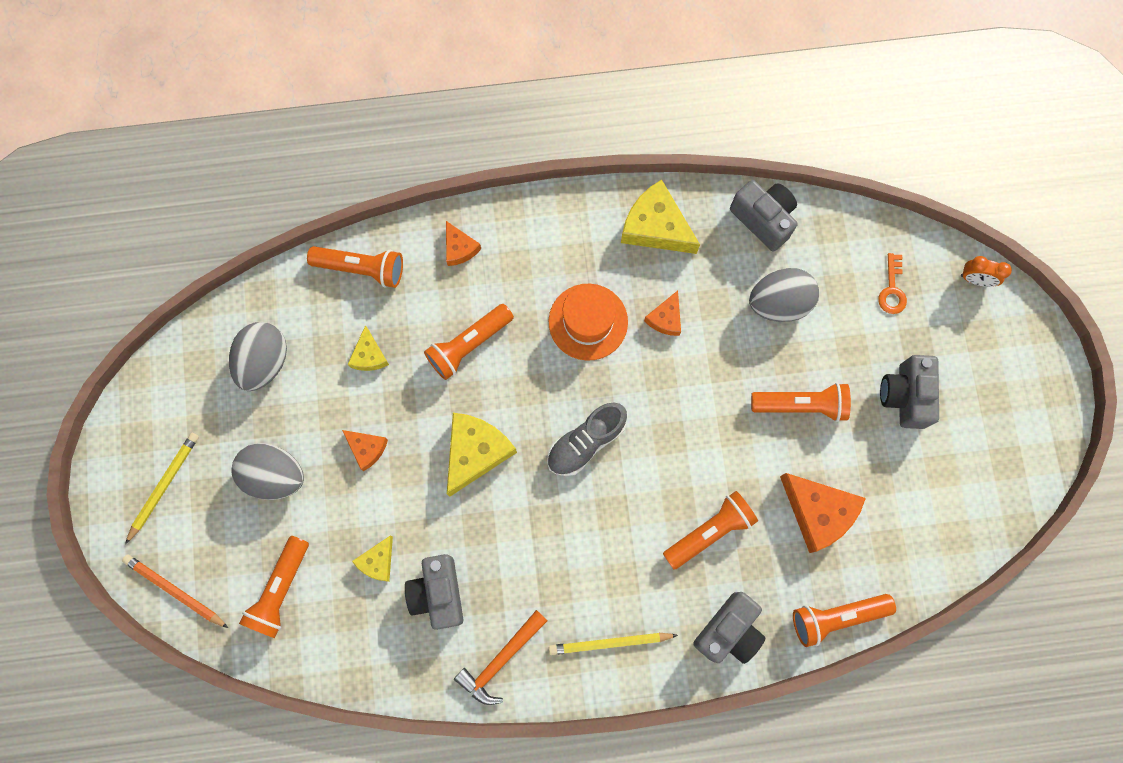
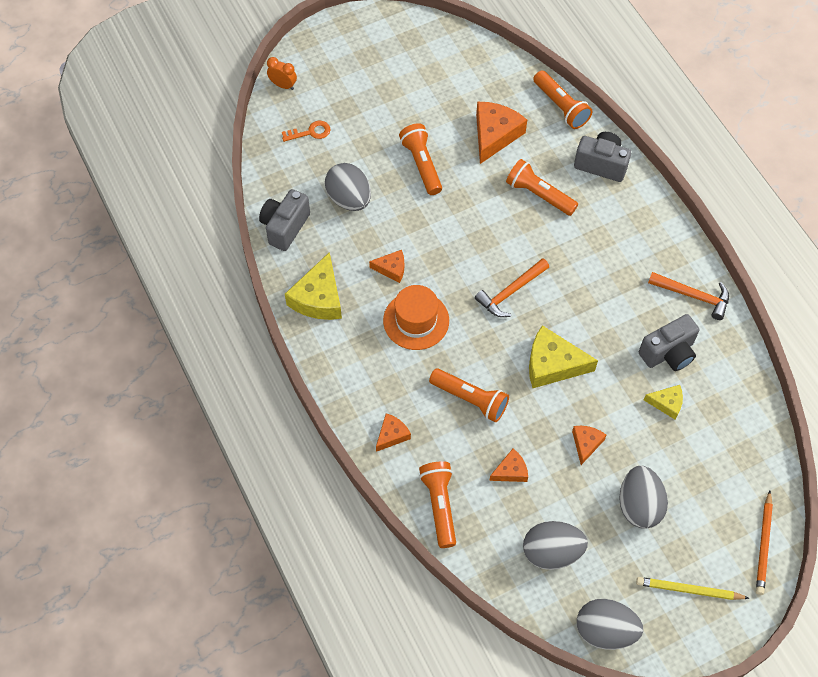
camera: 110 degrees left, 15 degrees down
(162, 381) = (605, 630): none -> grey egg
(280, 589) = (722, 465): orange flashlight -> none
(369, 355) = (511, 471): yellow cheese -> orange cheese
(586, 442) = (511, 292): grey shoe -> orange hammer
(610, 643) = (646, 232): yellow pencil -> none
(905, 396) = (388, 106): grey camera -> none
(975, 279) = (283, 85): orange clock -> orange clock turned 60 degrees counterclockwise

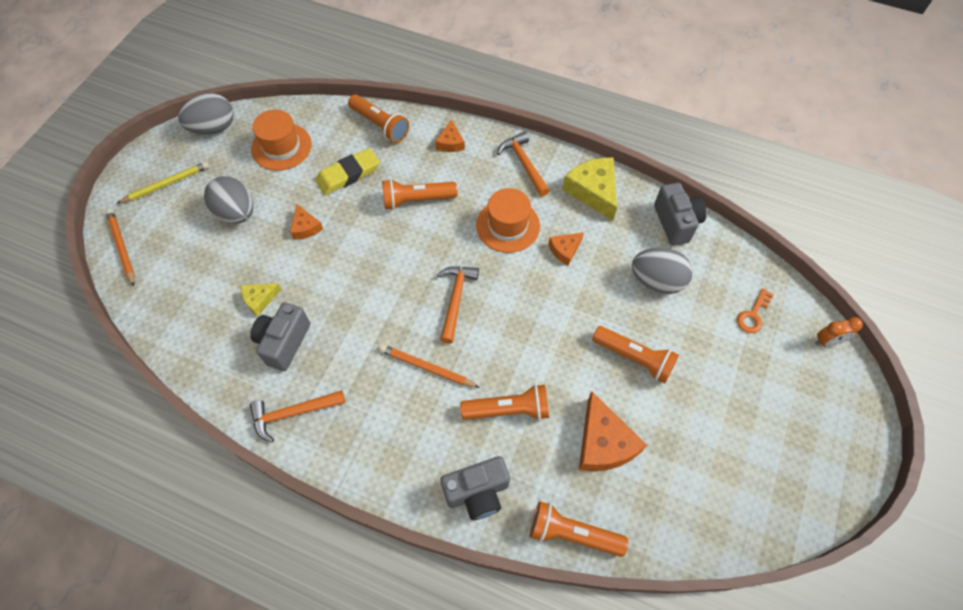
camera: 140 degrees right, 0 degrees up
(349, 364) = (524, 164): none -> orange hammer
(511, 471) = (348, 175): orange cheese -> yellow eraser
(552, 364) = (375, 266): yellow cheese -> none
(552, 552) = (281, 147): grey egg -> orange hat
(573, 259) = (427, 367): none -> orange pencil

